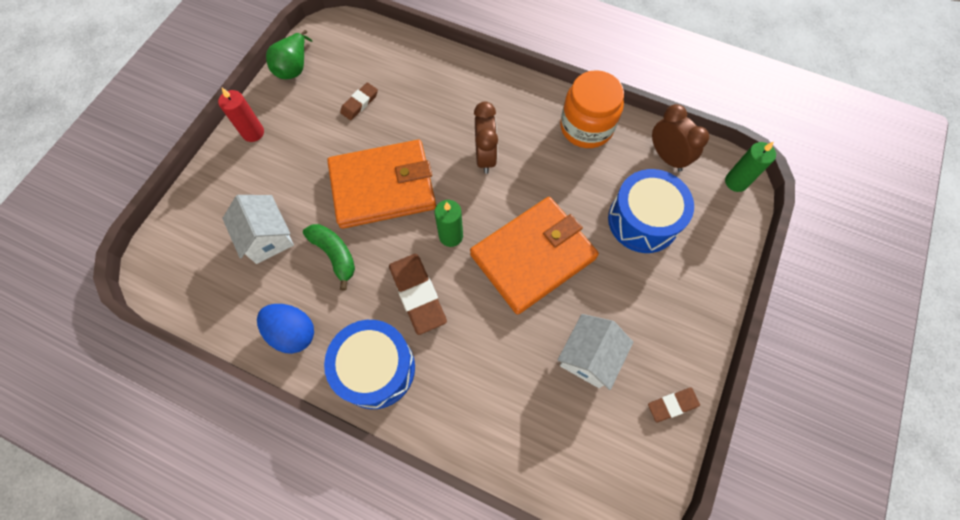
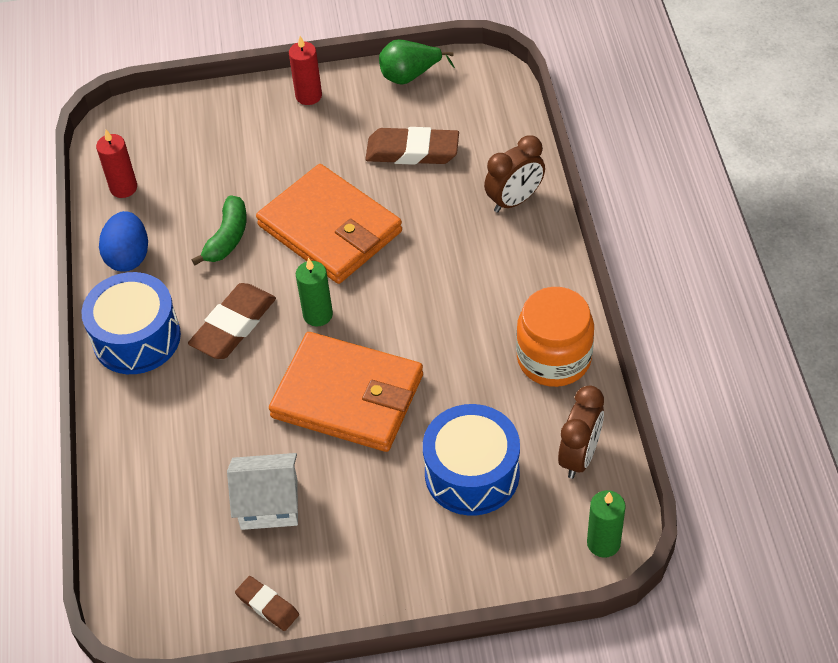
camera: 60 degrees right, 15 degrees down
(222, 300) = (123, 188): none -> red candle
(267, 238) = (207, 179): white house -> none
(359, 103) = (412, 151): brown eraser -> brown eraser, size x1.75
(485, 157) = (436, 290): brown clock -> brown clock (514, 200)

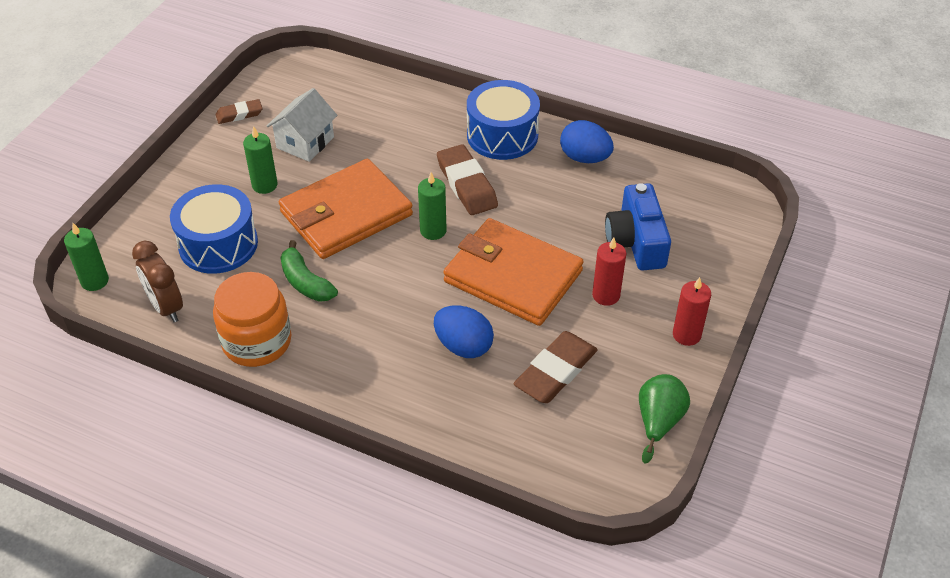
camera: 120 degrees right, 5 degrees down
(123, 188) = (662, 180): red candle -> red candle (606, 295)
(221, 170) = (636, 241): none -> blue camera
(227, 238) = (556, 215): green banana -> green banana (305, 282)
(330, 229) = (512, 276): orange wallet -> orange wallet turned 45 degrees clockwise
(361, 494) = (264, 185): none -> green candle
(435, 218) = (463, 346): none -> blue egg
(514, 200) = (434, 410): brown clock -> none

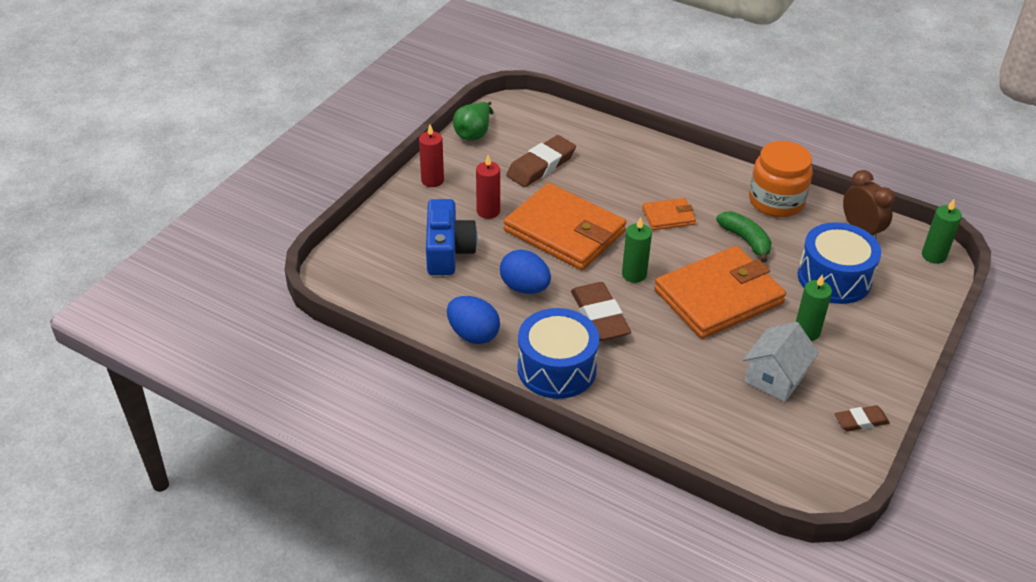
camera: 175 degrees left, 5 degrees down
(392, 307) = (668, 216): none -> orange wallet
(463, 346) = (610, 186): blue egg -> blue egg (524, 287)

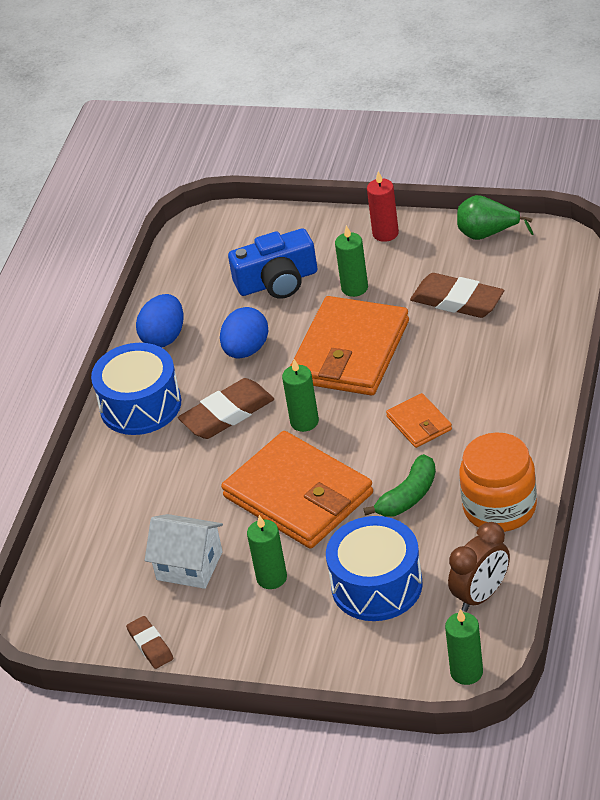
camera: 80 degrees right, 0 degrees up
(488, 211) = (354, 288): red candle -> green candle

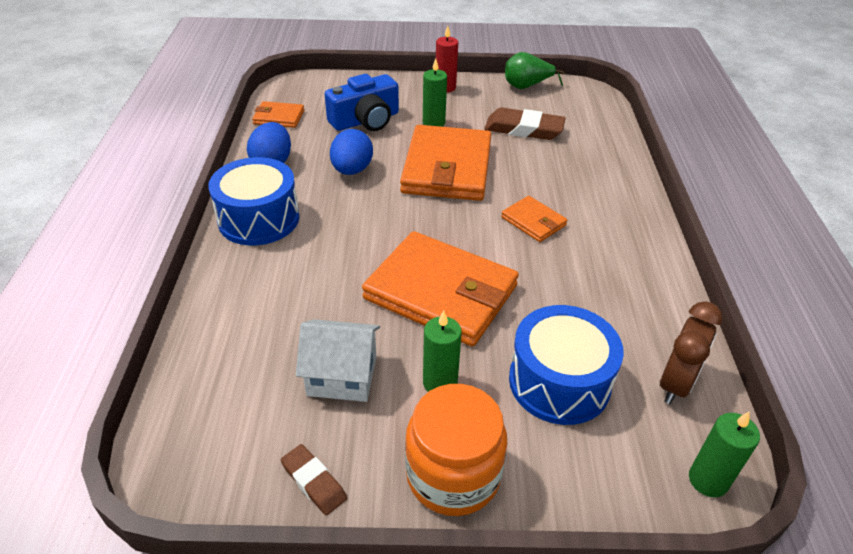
camera: 20 degrees left, 0 degrees up
(180, 273) = (279, 117): none -> orange wallet
(227, 414) = (347, 222): brown eraser -> none
(304, 422) = (424, 225): green candle -> none
(408, 496) = (552, 287): green banana -> none
(499, 507) = (646, 292): orange jar -> orange jar (453, 475)

